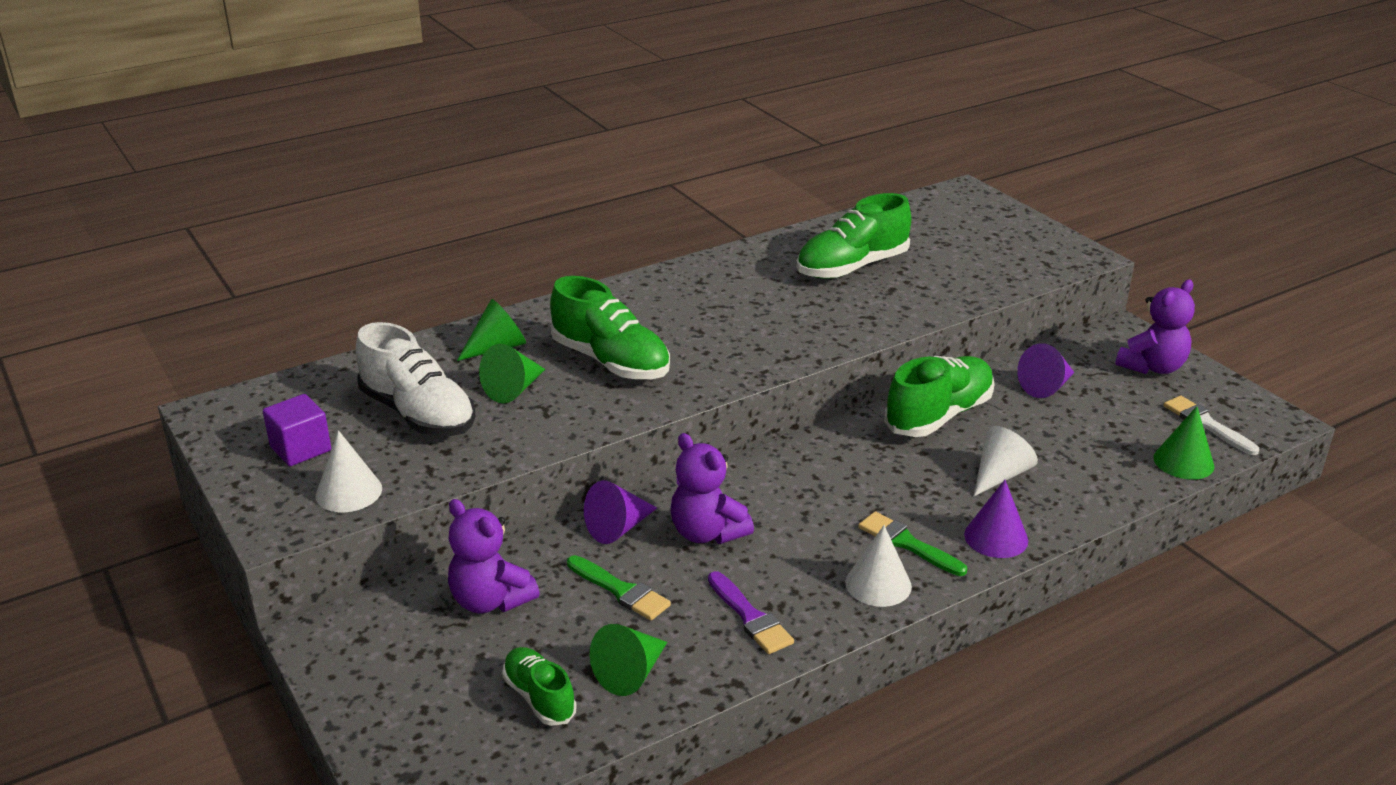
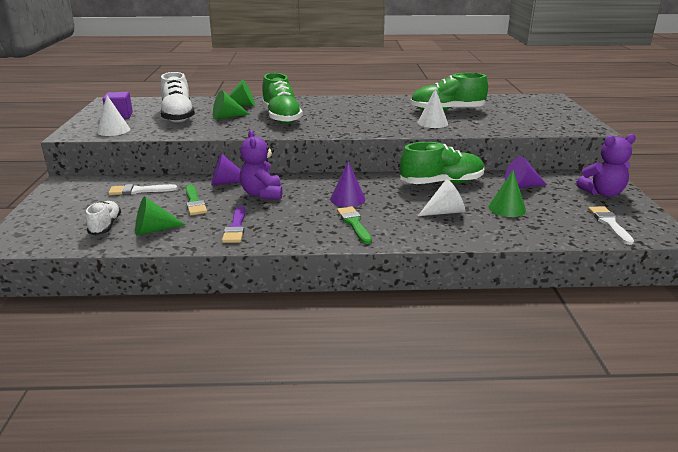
camera: 30 degrees right, 5 degrees down
(490, 600) = (139, 190): purple teddy bear -> white brush
(539, 697) = (105, 226): green shoe -> white shoe
(878, 584) = (316, 234): white cone -> white cone (432, 123)
(996, 537) = (407, 234): purple cone -> purple cone (347, 199)
(1183, 462) = (571, 235): green cone -> green cone (507, 208)

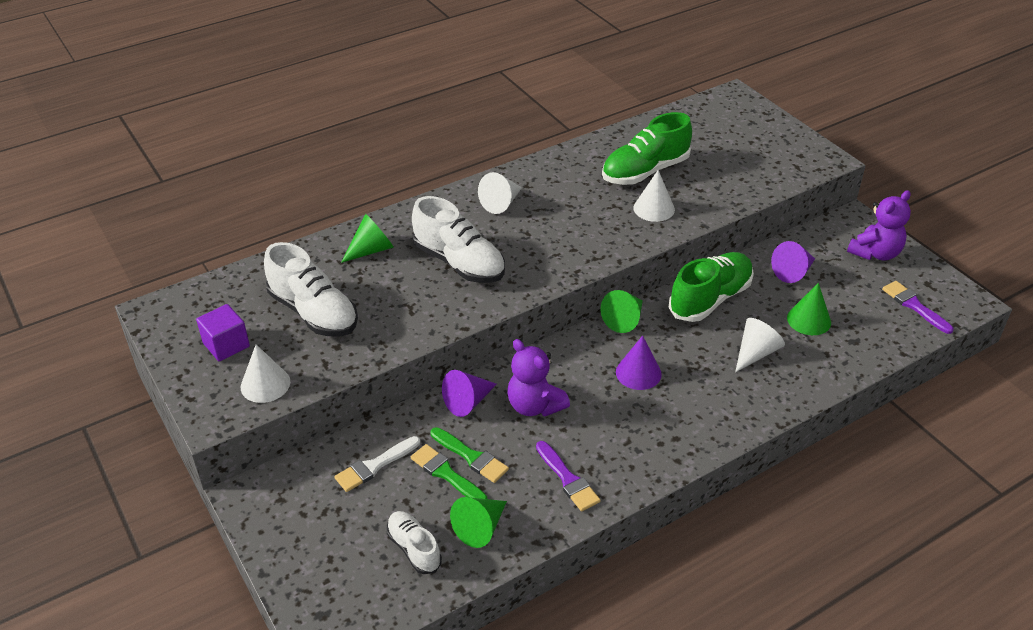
camera: 30 degrees left, 15 degrees up
(227, 117) = (386, 289): green cone -> green cone (624, 319)
(281, 117) = (459, 263): green shoe -> white shoe
(339, 105) = (501, 203): none -> white cone
(354, 223) = (684, 414): green brush -> green brush (446, 474)
(609, 223) = (914, 306): white brush -> purple brush

